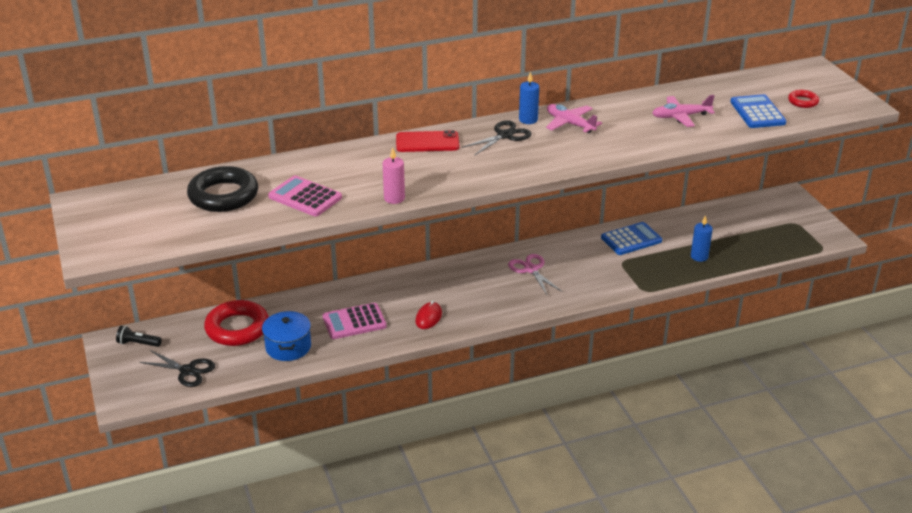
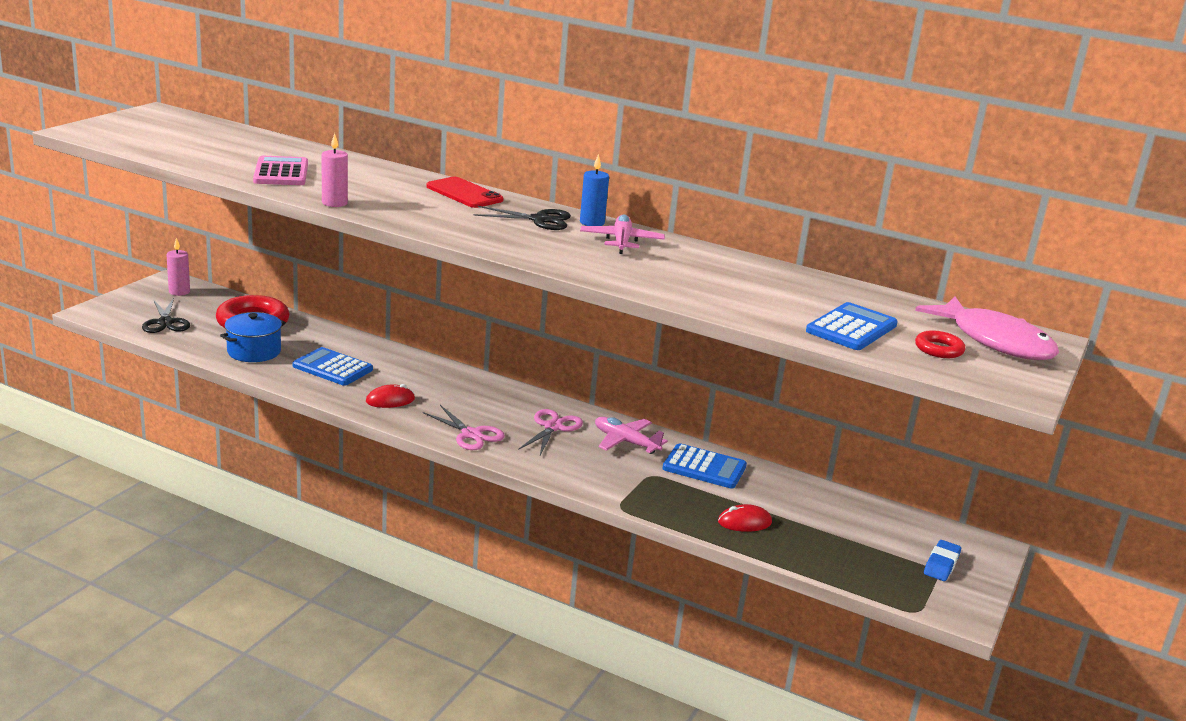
camera: 45 degrees right, 10 degrees down
(138, 343) = (179, 292): black flashlight -> pink candle
(223, 195) = (238, 147): black ring -> none
(354, 322) = (332, 368): pink calculator -> blue calculator
(508, 305) = (471, 434): none -> pink scissors
(680, 117) = (750, 289): pink plane -> pink plane (625, 442)
(699, 257) = (744, 522): blue candle -> red mouse
(791, 218) = (941, 564): none -> blue eraser
(806, 81) = (995, 341): none -> pink fish

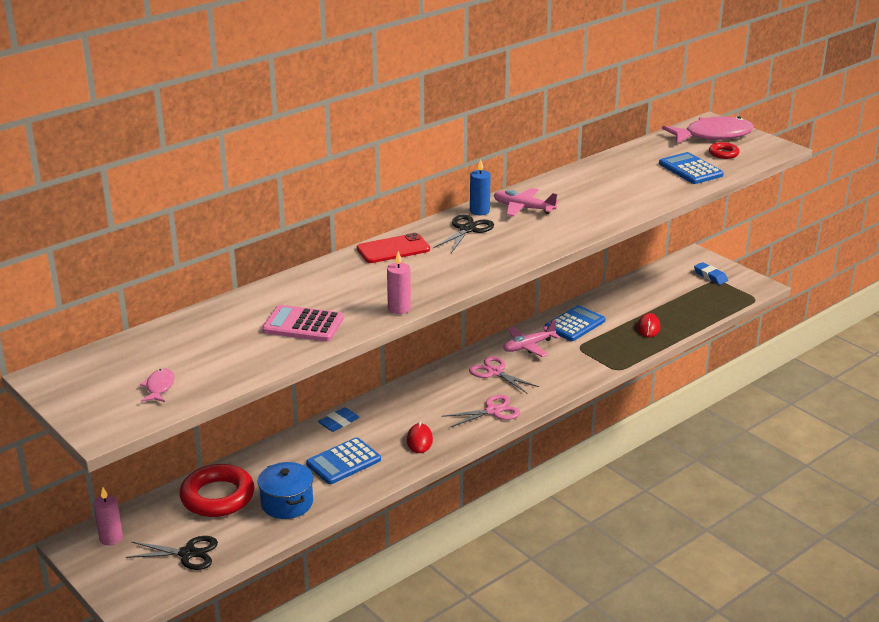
camera: 65 degrees left, 5 degrees up
(149, 139) = (159, 387): none -> pink fish
(400, 357) = (339, 423): none -> blue eraser

